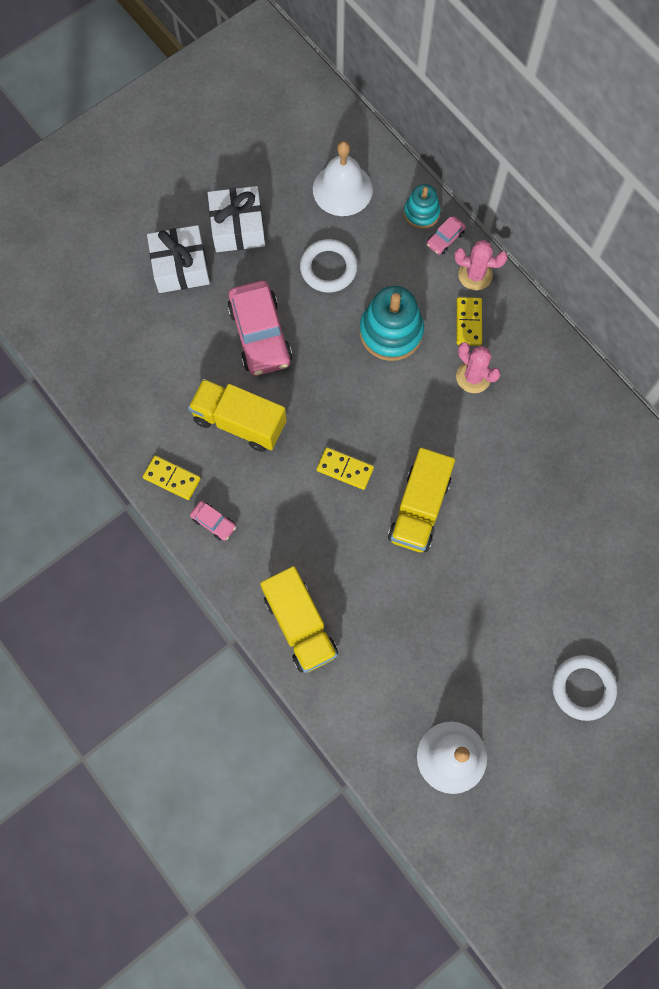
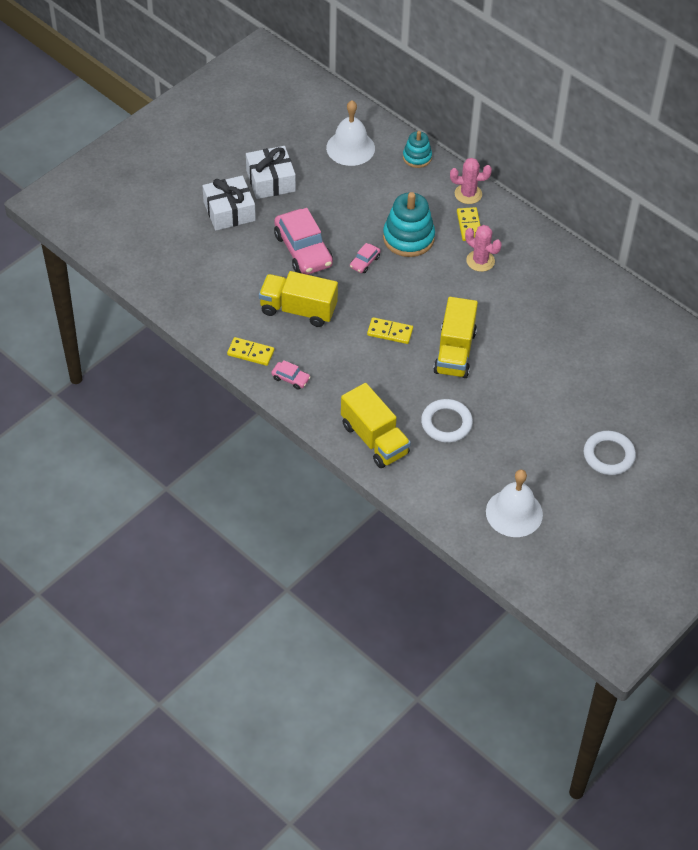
camera: 10 degrees left, 20 degrees down
(328, 268) = (350, 201): white ring -> white ring (446, 423)
(445, 239) = (439, 172): pink car -> pink car (365, 262)

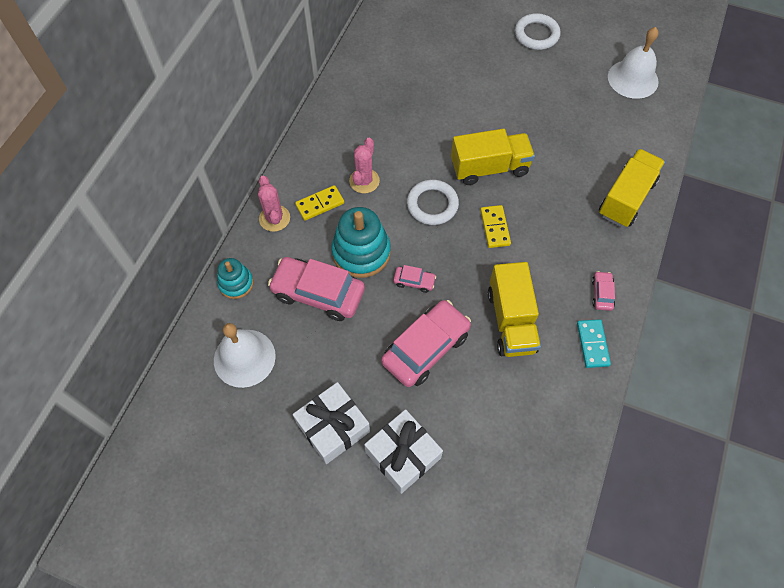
camera: 110 degrees left, 10 degrees up
(250, 353) = (592, 344): yellow domino -> turquoise domino
(383, 202) = (318, 293): none -> pink car
(446, 423) = (574, 150): white ring -> white ring (432, 204)

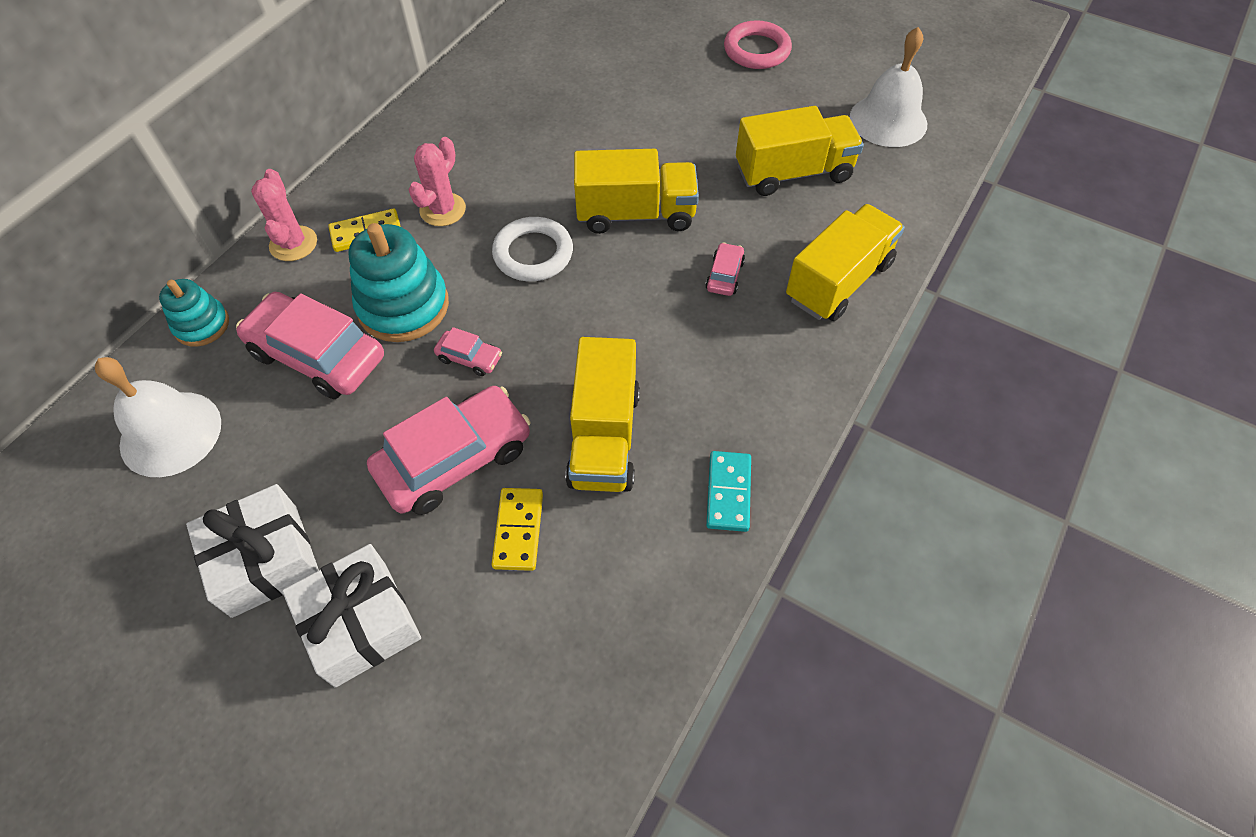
camera: 10 degrees right, 5 degrees down
(495, 227) = (619, 297): yellow domino -> yellow domino (518, 530)
(536, 34) = (756, 50): white ring -> pink ring
(581, 125) = (793, 173): none -> yellow truck
(601, 293) = (764, 416): pink car -> pink car (724, 275)

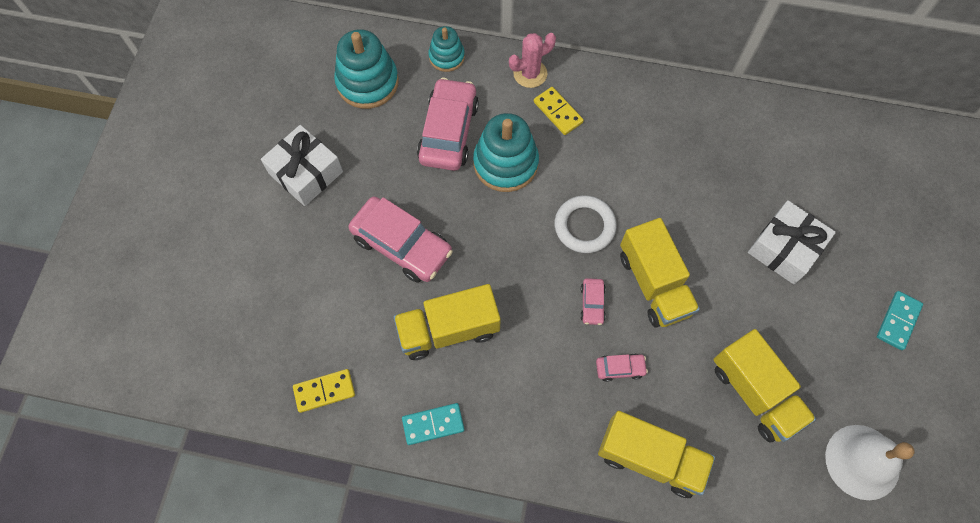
camera: 70 degrees right, 10 degrees up
(170, 433) = (367, 82): white bell -> turquoise stacking toy
(361, 623) = (284, 240): white gift -> white gift (785, 248)
(443, 210) = (599, 150): pink cactus -> none
(469, 358) = (480, 222): pink car -> pink car (592, 304)
(518, 530) = (365, 302): yellow domino -> yellow domino (324, 391)
(756, 50) = (898, 321): pink ring -> turquoise domino

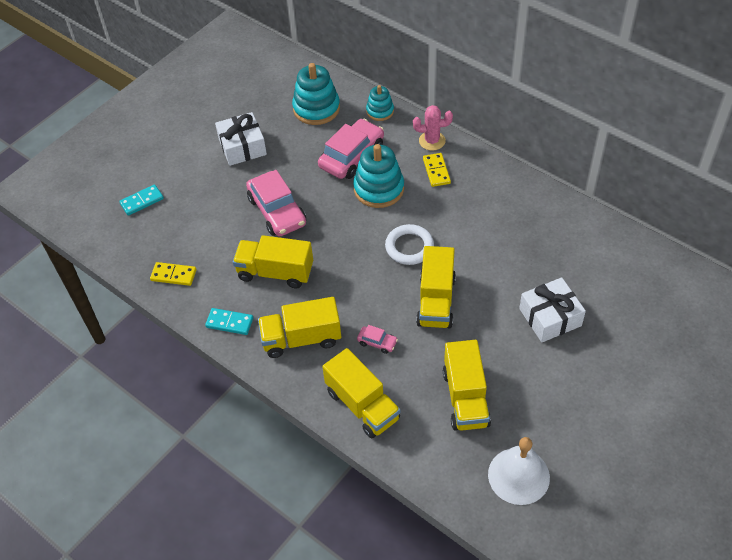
camera: 30 degrees right, 15 degrees down
(531, 405) = (301, 338): none -> yellow truck
(592, 304) = (383, 296): pink car -> none
(898, 321) = (609, 398): turquoise domino -> turquoise domino (142, 201)

